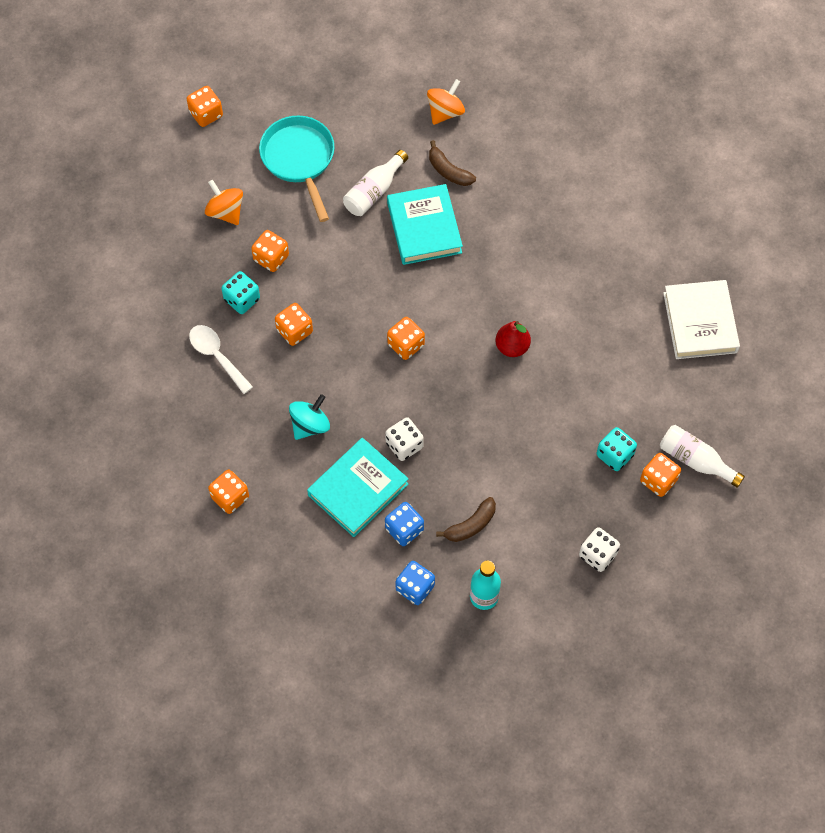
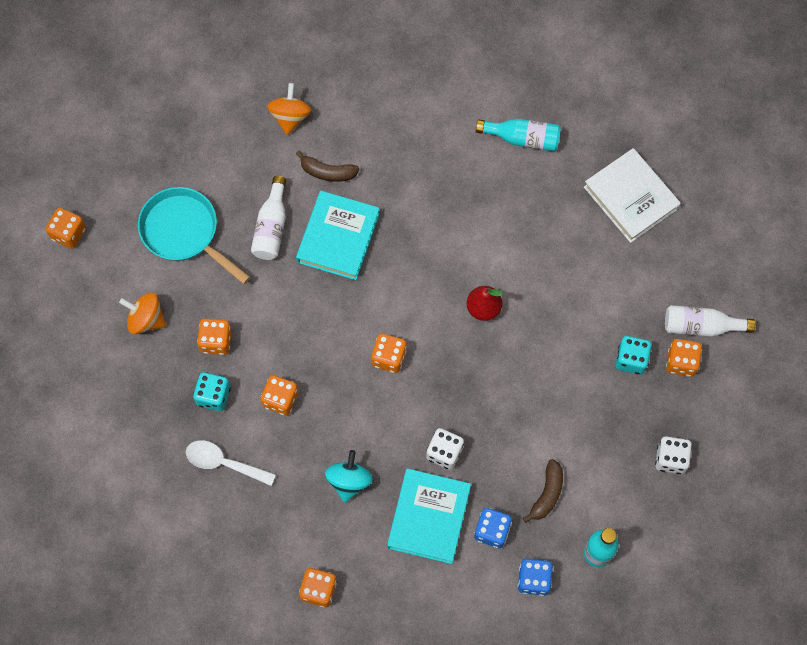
camera: 30 degrees left, 5 degrees up
(424, 228) = (338, 238): turquoise book -> turquoise book turned 60 degrees clockwise
(634, 227) = (523, 139): none -> turquoise bottle

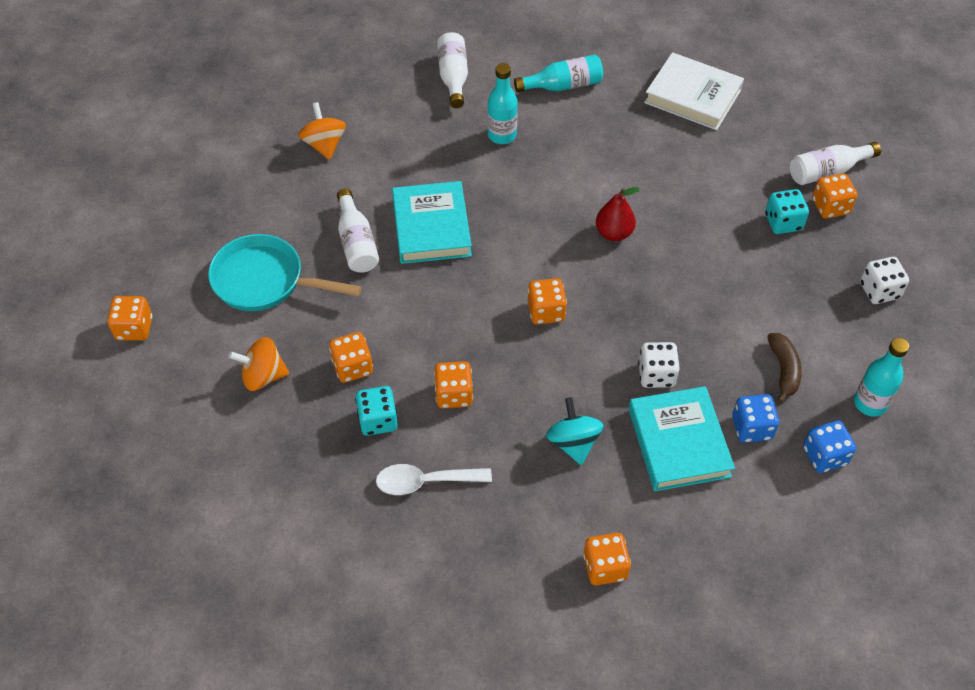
camera: 25 degrees left, 15 degrees down
(327, 172) = (388, 176): brown banana -> none
(432, 90) = (453, 77): none -> white bottle
(442, 169) = (502, 135): none -> turquoise bottle

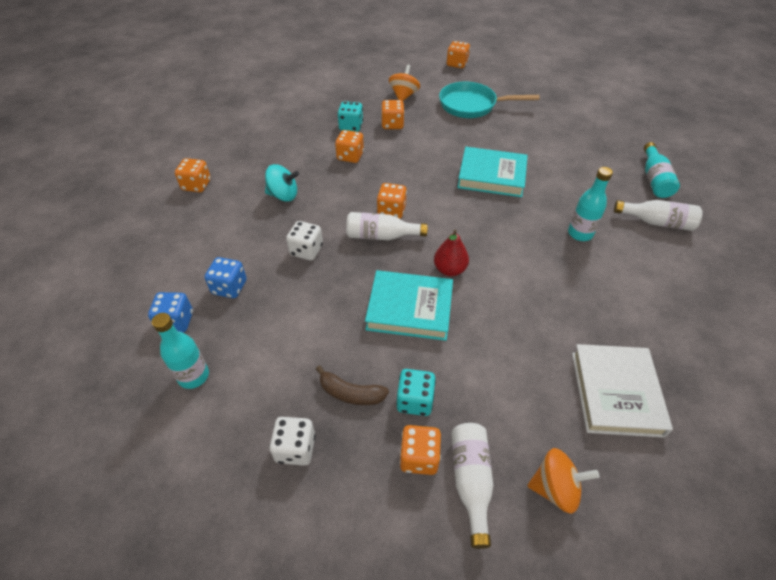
camera: 110 degrees right, 5 degrees down
(265, 281) = (472, 105): turquoise pan -> turquoise pan turned 120 degrees counterclockwise
(324, 145) = (586, 145): orange spinning top -> orange spinning top (555, 488)
(356, 243) = (489, 142): white bottle -> white bottle (381, 236)
(425, 482) = (300, 134): white spoon -> none
(563, 86) = (641, 290): turquoise bottle -> turquoise bottle (654, 179)
(679, 442) = (247, 244): turquoise book -> turquoise book (409, 309)
(693, 96) = (615, 393): white book -> white book turned 45 degrees counterclockwise
(783, 370) = (262, 328): brown banana -> brown banana (350, 393)

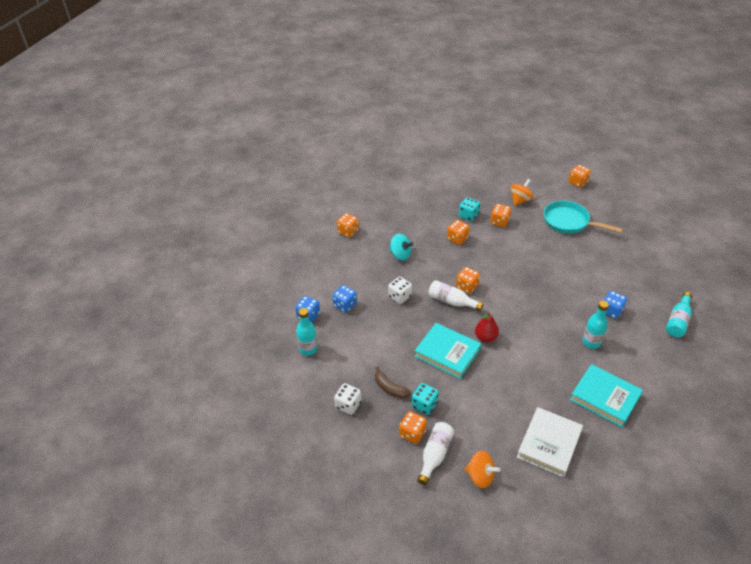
camera: 25 degrees right, 5 degrees down
(491, 176) = (552, 282): turquoise book -> turquoise book (605, 398)
(578, 189) = (611, 311): none -> blue dice
(657, 222) = (656, 352): white bottle -> none

